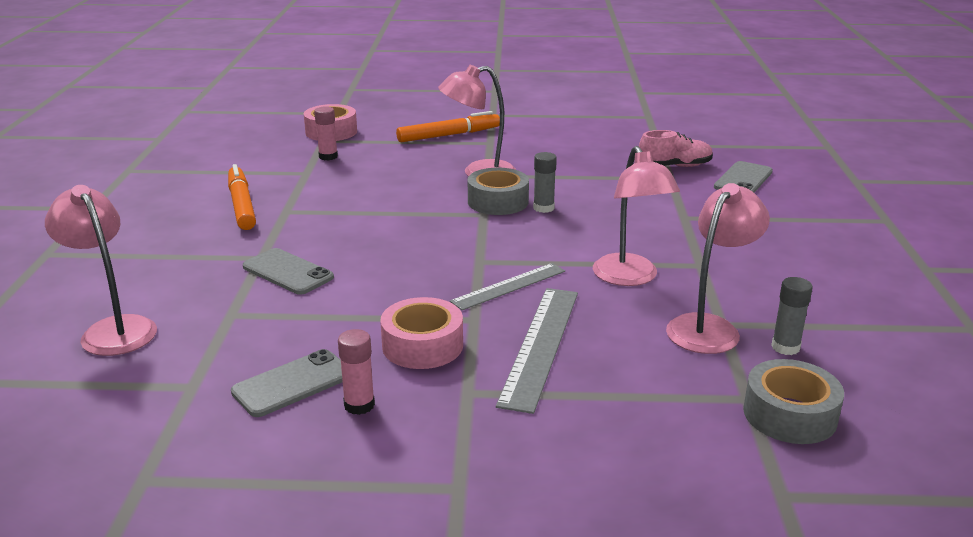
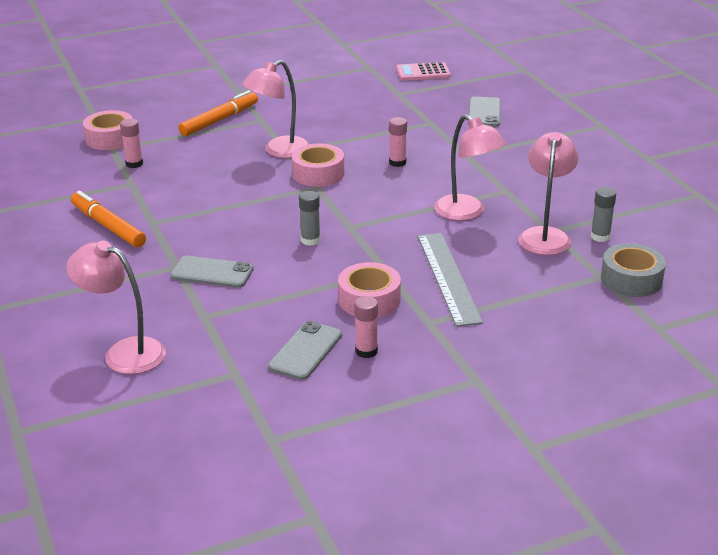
camera: 25 degrees left, 5 degrees up
(498, 202) = (318, 174): grey tape -> pink tape
(509, 286) = (389, 240): grey ruler -> none
(543, 208) = (358, 171): grey glue stick -> grey glue stick (310, 240)
(595, 209) = (397, 162): none -> pink glue stick
(674, 166) = (426, 111): pink shoe -> none
(704, 130) = (423, 72): none -> pink calculator

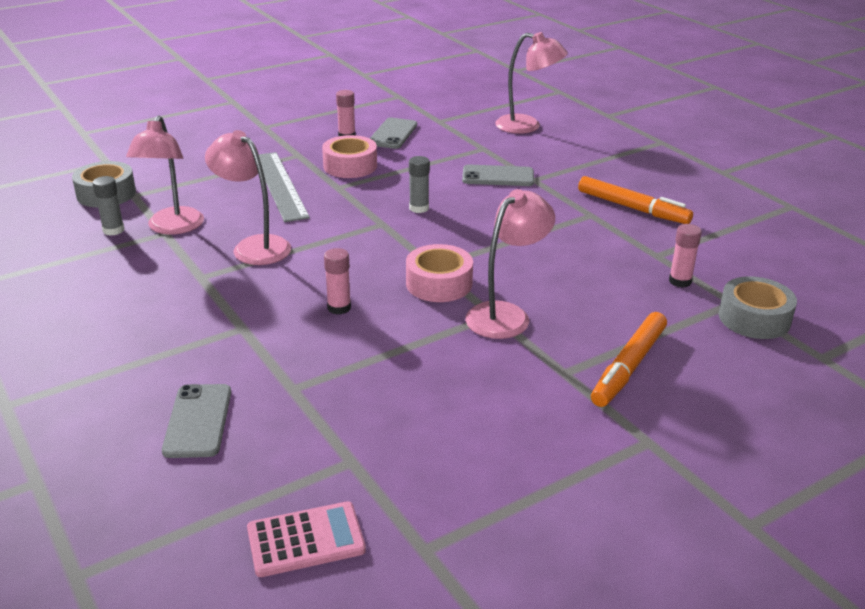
camera: 170 degrees right, 0 degrees up
(110, 138) = (754, 318): pink tape -> grey tape

